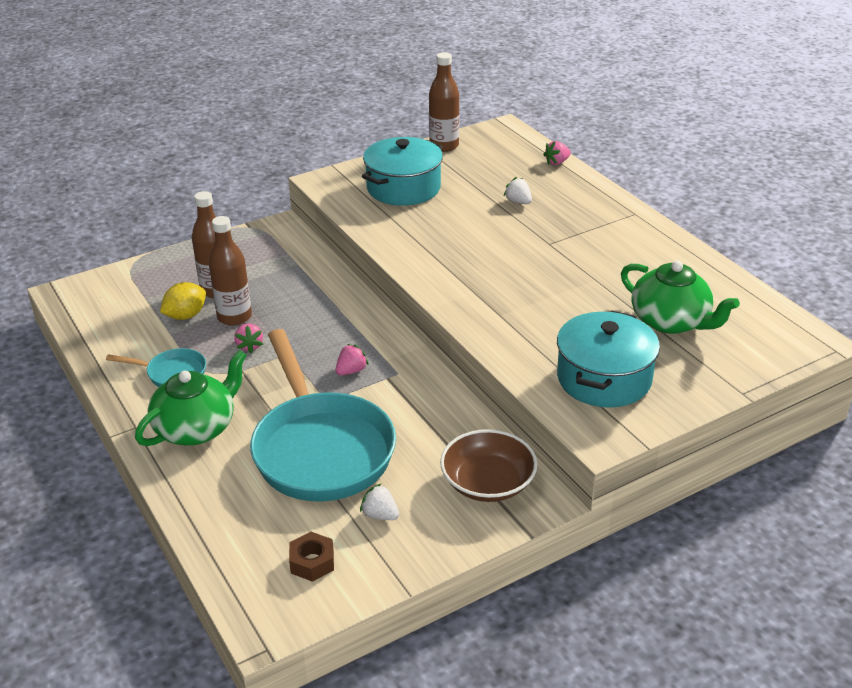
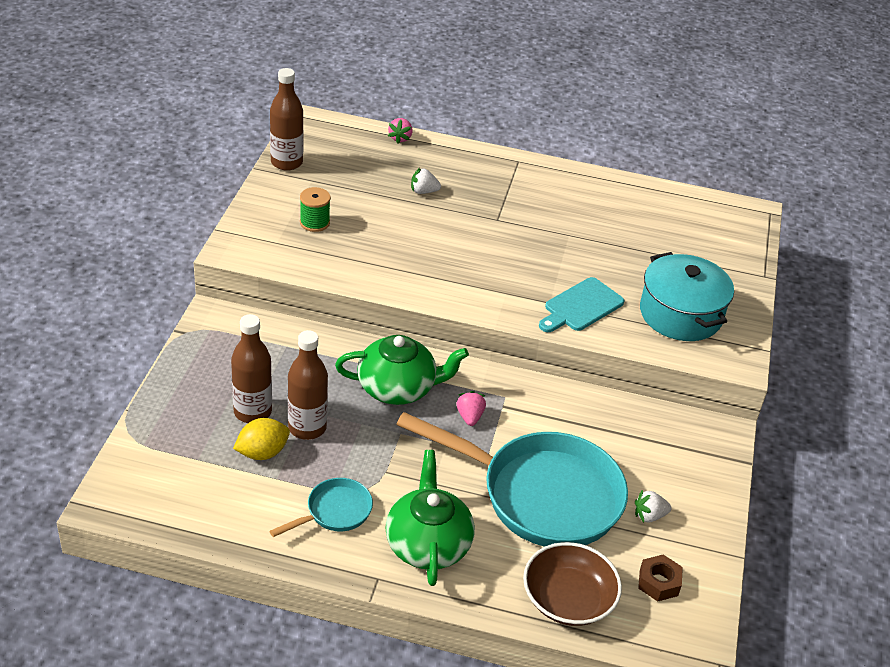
camera: 50 degrees left, 5 degrees up
(186, 315) = (262, 453): yellow lemon -> yellow lemon turned 60 degrees clockwise
(249, 346) = (360, 446): pink strawberry -> none
(403, 188) = (314, 222): turquoise pot -> green spool
(488, 482) = (677, 443): brown bowl -> brown bowl (568, 599)
(521, 330) = (581, 306): none -> turquoise cutting board
(671, 321) = (659, 243): green teapot -> green teapot (398, 388)

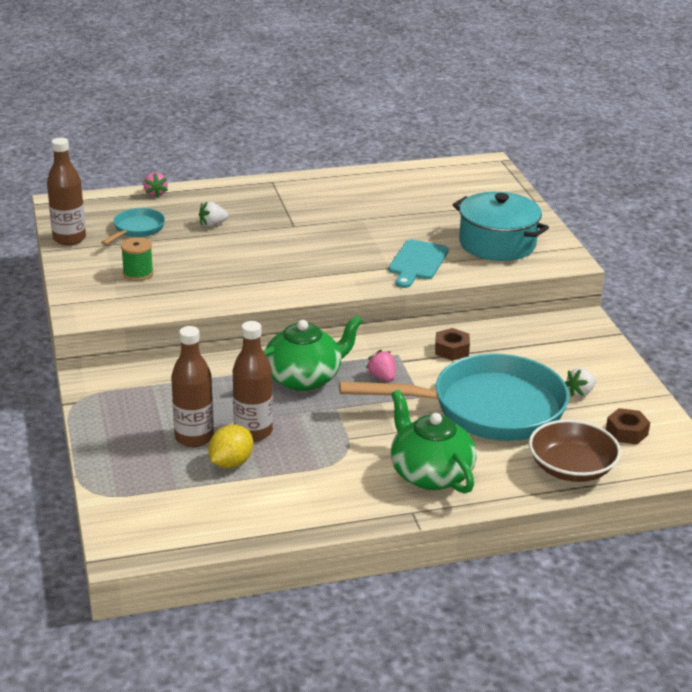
camera: 25 degrees left, 10 degrees down
(334, 512) = (333, 481): turquoise pan -> turquoise pan (137, 229)
(561, 413) = (452, 350): none -> brown nut

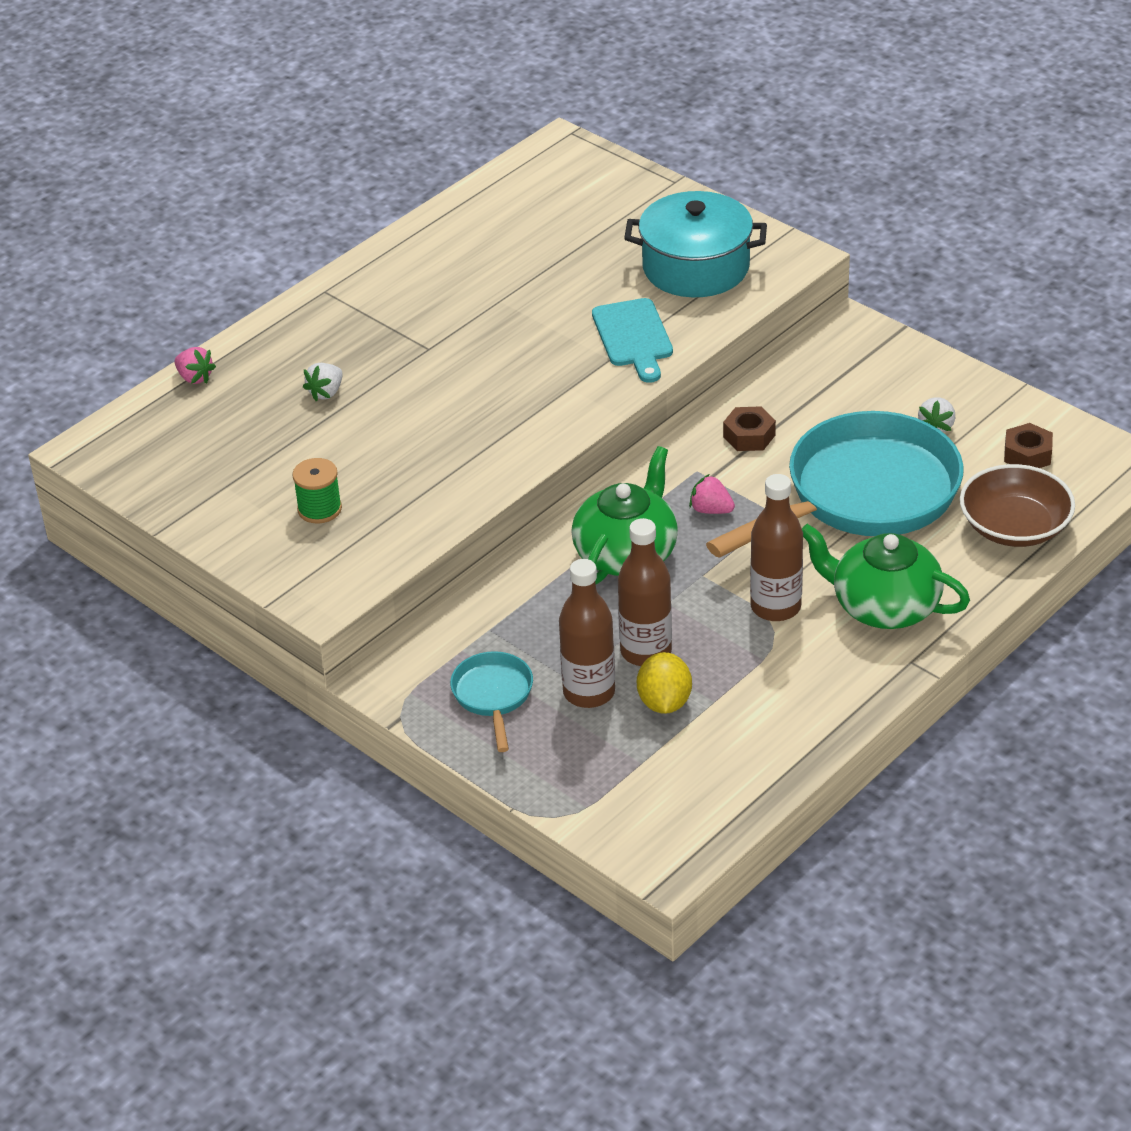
camera: 30 degrees left, 10 degrees up
(69, 239) = (168, 499): brown bottle -> brown bottle (775, 607)
(137, 229) = (238, 444): turquoise pan -> turquoise pan (493, 696)

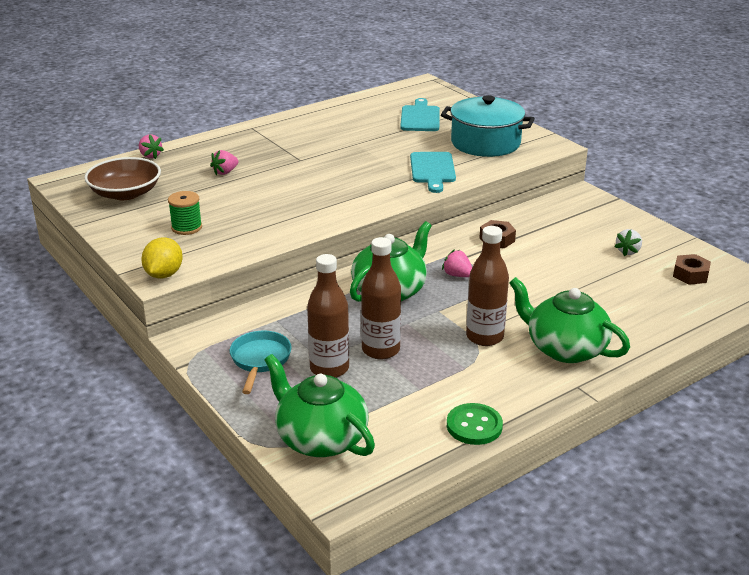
camera: 10 degrees right, 10 degrees down
(326, 392) = (225, 172): white strawberry -> pink strawberry
(580, 227) = (420, 117): none -> turquoise cutting board
(614, 794) = (320, 438): none -> green teapot
(664, 702) = (382, 384): yellow lemon -> yellow lemon (164, 274)
(797, 741) = (474, 426): none -> green button
(862, 495) = (566, 282): turquoise pan -> none
(1014, 526) = (674, 314): brown bowl -> brown bowl (125, 193)

